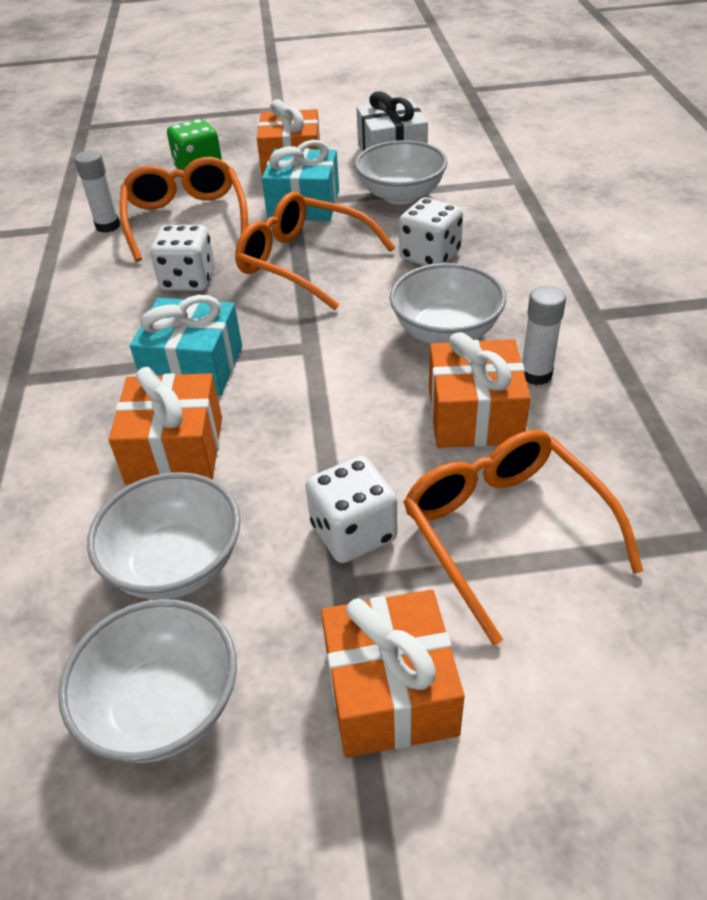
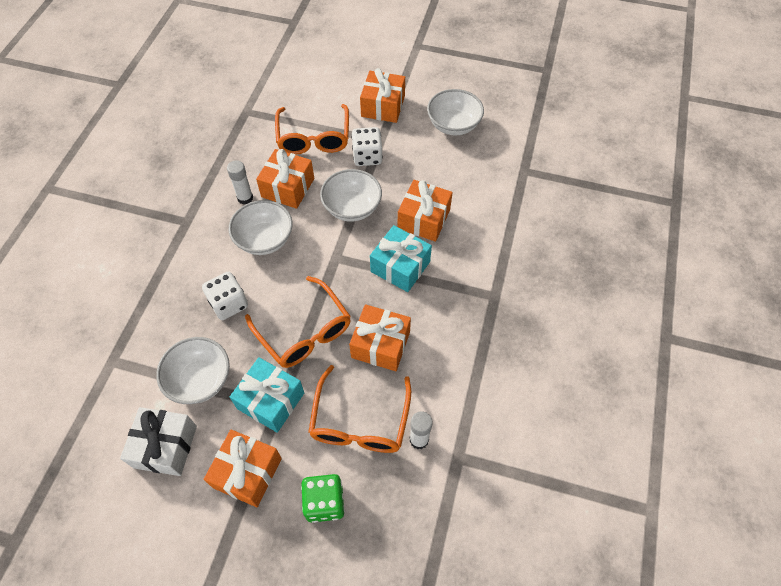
camera: 160 degrees left, 15 degrees up
(176, 564) = (437, 168): white bowl -> white bowl (352, 207)
(188, 280) = (380, 344): white dice -> orange gift

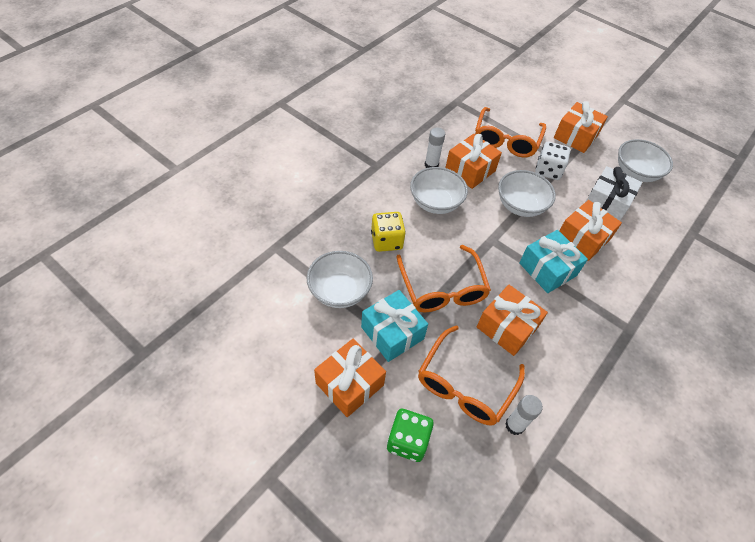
camera: 20 degrees right, 5 degrees down
(165, 446) = (290, 332): white gift -> white gift (606, 203)
(229, 304) = (386, 241): white dice -> yellow dice

